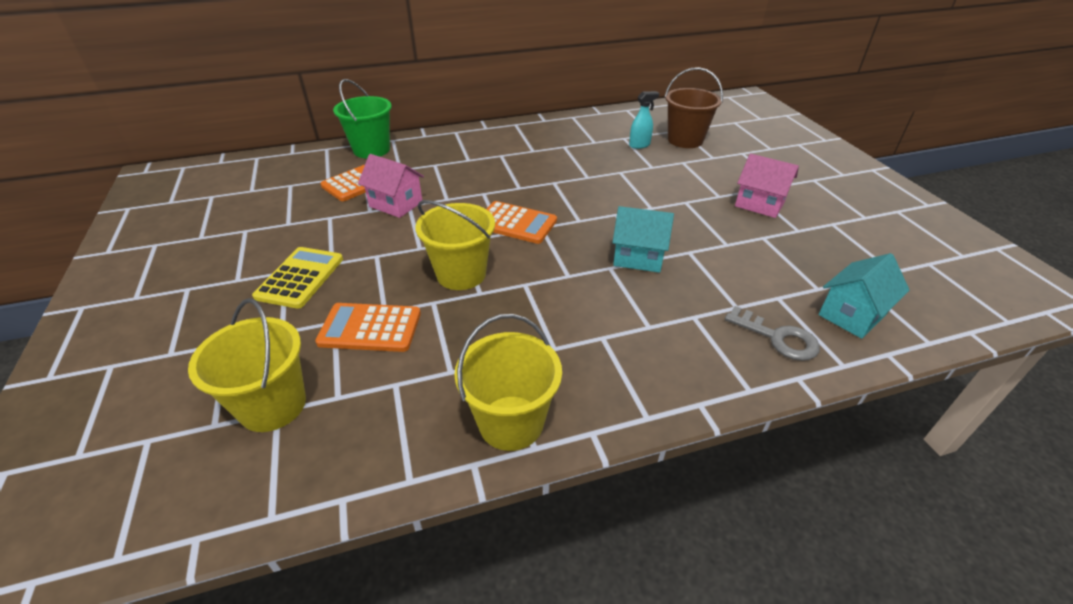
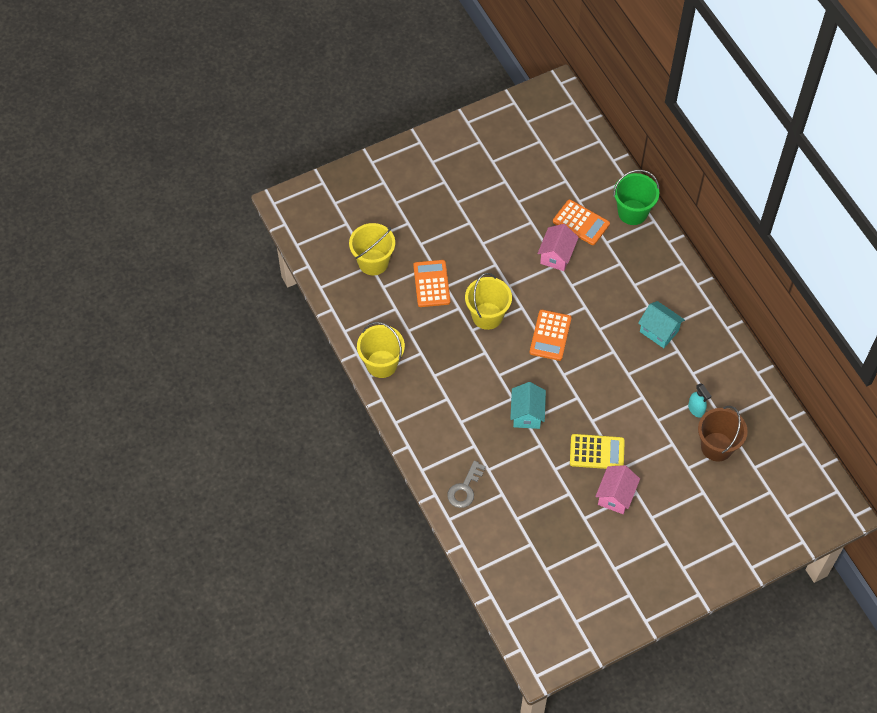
camera: 80 degrees right, 20 degrees up
(300, 278) = (465, 233): yellow calculator -> yellow calculator (597, 452)
(851, 315) = (494, 533): turquoise house -> turquoise house (659, 331)

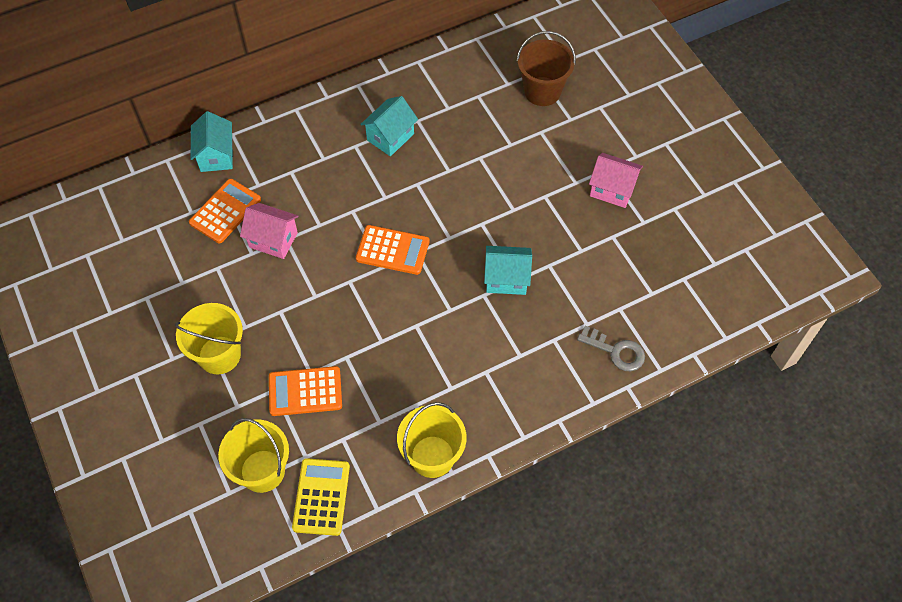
camera: 90 degrees left, 0 degrees up
(487, 316) = (360, 322): yellow bucket -> yellow bucket (219, 355)
(597, 452) = (556, 206): yellow calculator -> yellow calculator (321, 497)
(632, 212) = (216, 155): green bucket -> turquoise house
(696, 409) = (496, 107): turquoise spray bottle -> none

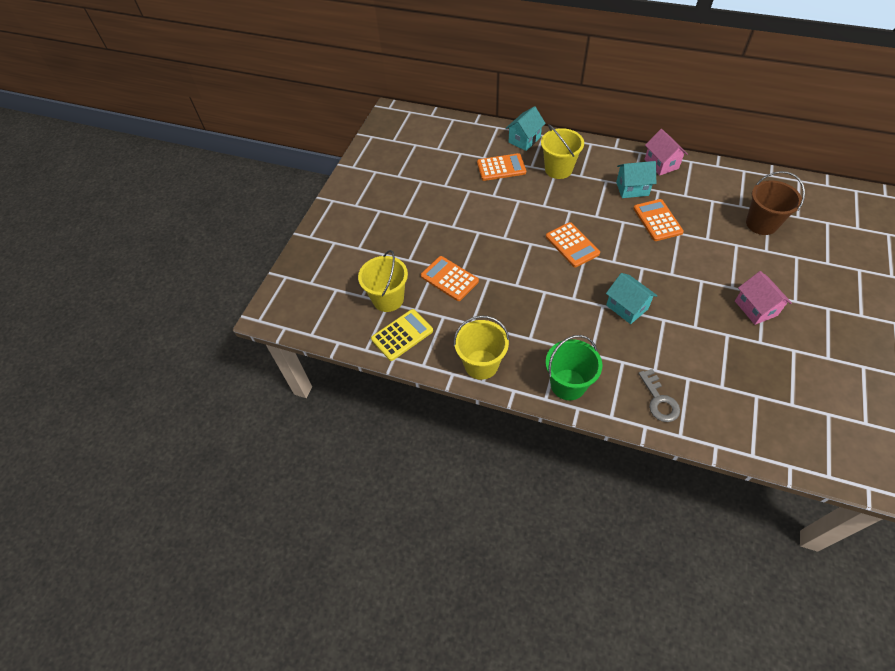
camera: 50 degrees right, 5 degrees down
(219, 355) = (426, 230): yellow bucket -> yellow bucket (558, 169)
(273, 240) = (511, 196): pink house -> pink house (661, 164)
(448, 157) = (657, 220): none -> orange calculator
(529, 405) = (568, 384): none -> green bucket

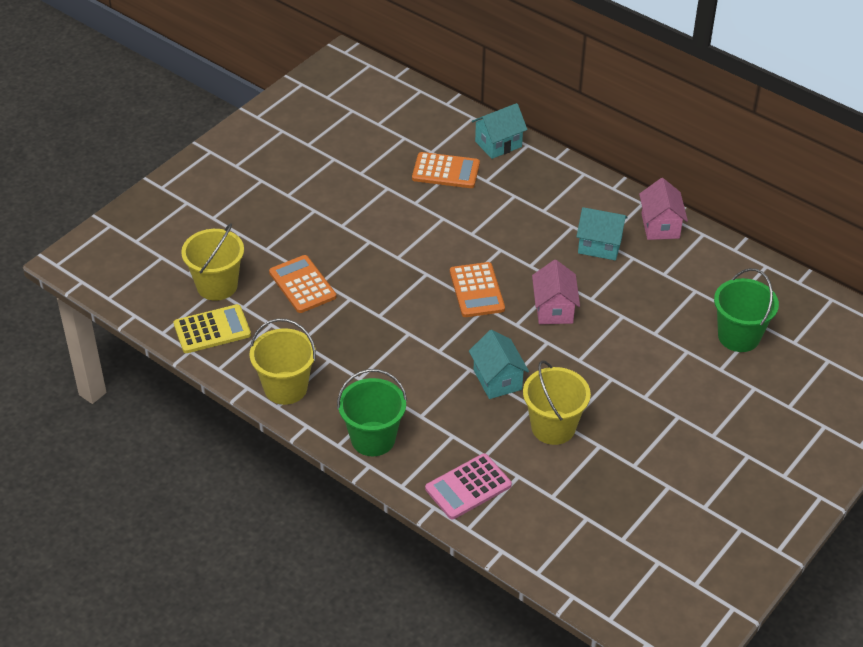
camera: 15 degrees right, 10 degrees down
(558, 169) = (519, 194): yellow bucket -> yellow bucket (553, 427)
(657, 220) = (605, 293): orange calculator -> none
(659, 400) = (468, 487): grey key -> pink calculator
(755, 308) = (656, 428): pink house -> pink house (554, 309)
(761, 224) = (738, 336): brown bucket -> green bucket

